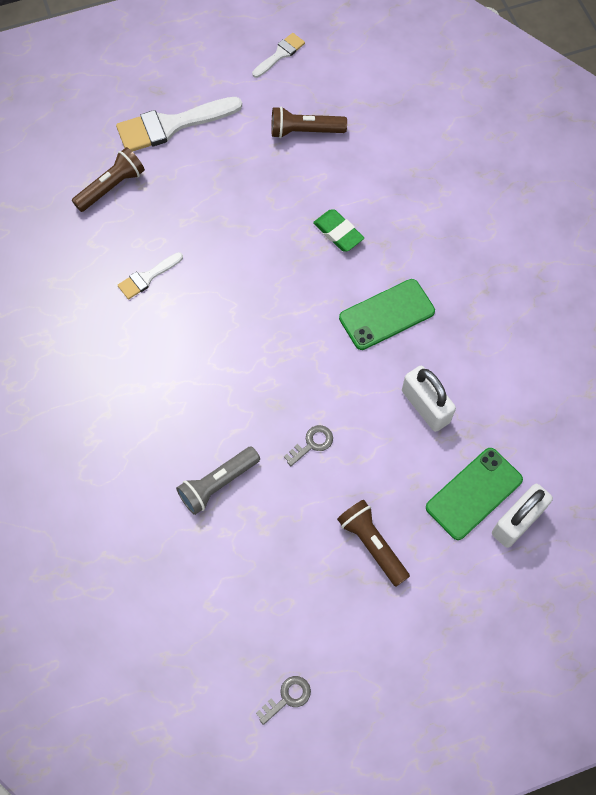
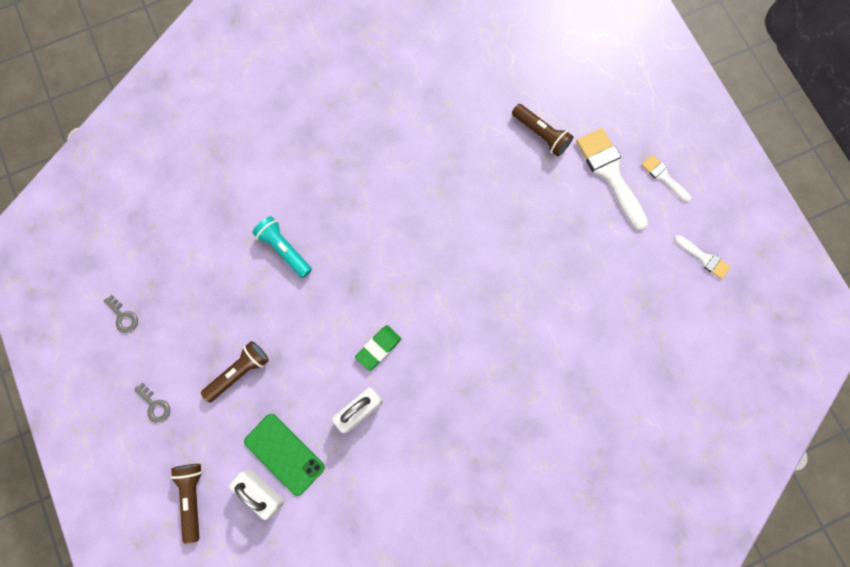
camera: 85 degrees right, 10 degrees up
(147, 277) = (458, 174): white brush -> white brush (663, 177)
(217, 484) = (284, 249): grey flashlight -> turquoise flashlight
(304, 131) = (622, 287): brown flashlight -> brown flashlight (193, 497)
(312, 443) = (321, 318): grey key -> grey key (155, 405)
(338, 233) = (519, 325): green eraser -> green eraser (378, 348)
(386, 314) = (443, 372): green phone -> none

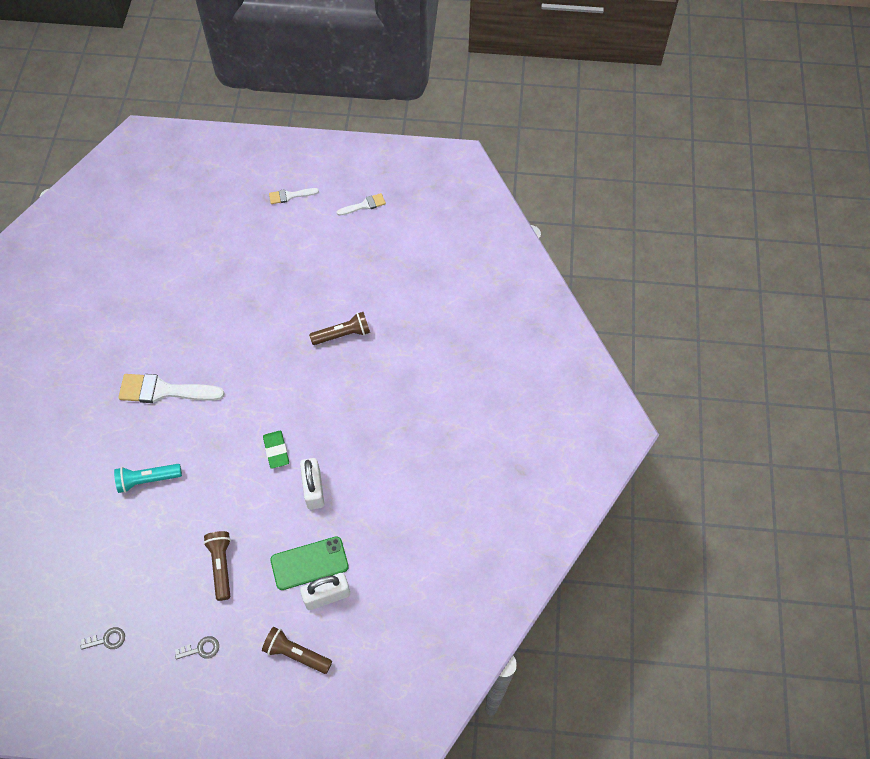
camera: 60 degrees left, 15 degrees down
(541, 134) = (199, 253): brown flashlight -> brown flashlight (343, 334)
(610, 173) = (262, 226): white brush -> white brush (164, 391)

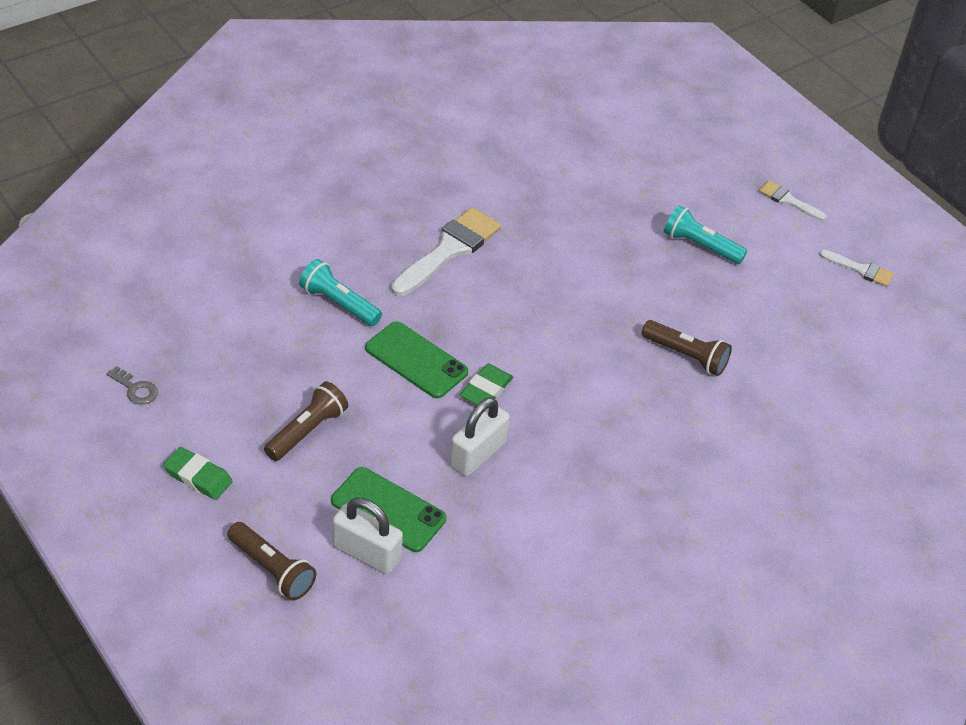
camera: 45 degrees right, 15 degrees down
(164, 391) = (449, 250): white brush -> white brush turned 75 degrees clockwise
(201, 649) = (198, 477): grey key -> green eraser
(225, 470) = (416, 360): none -> green phone
(279, 264) = (700, 245): none -> turquoise flashlight
(296, 653) = (272, 570): brown flashlight -> brown flashlight turned 150 degrees clockwise

